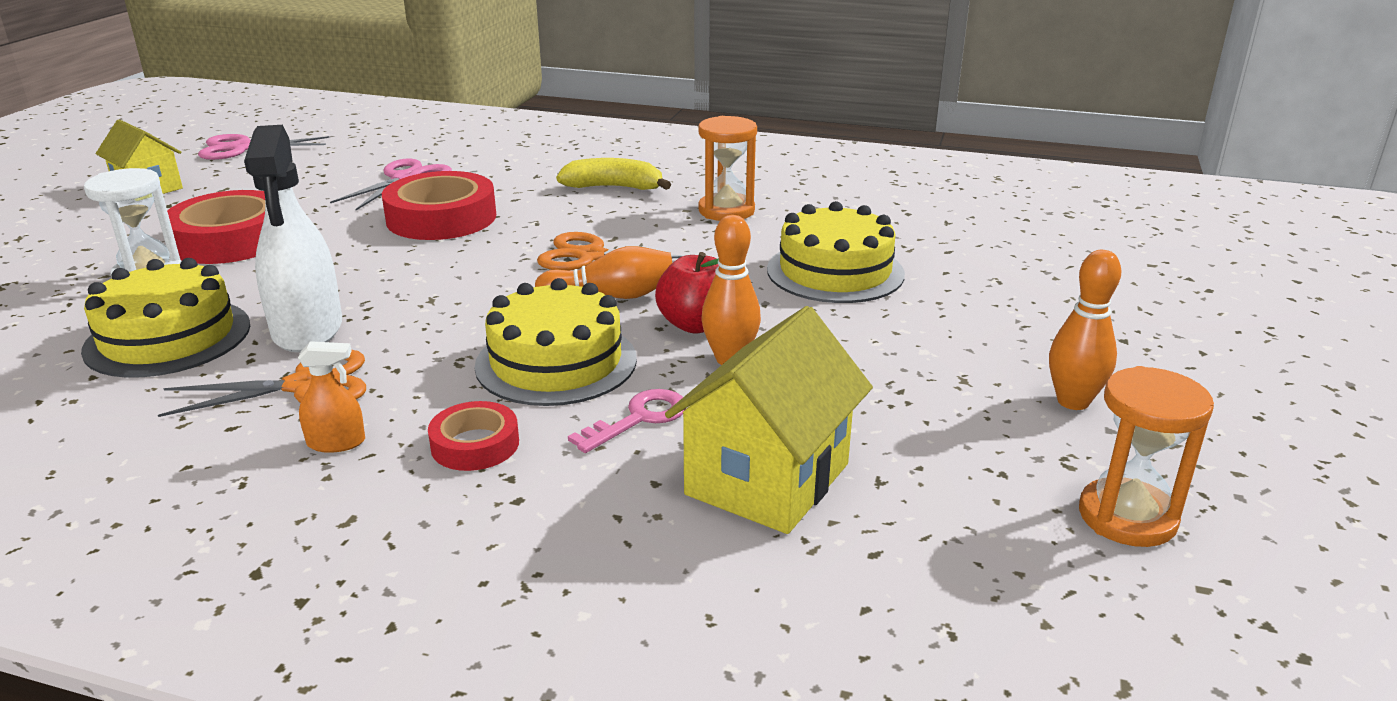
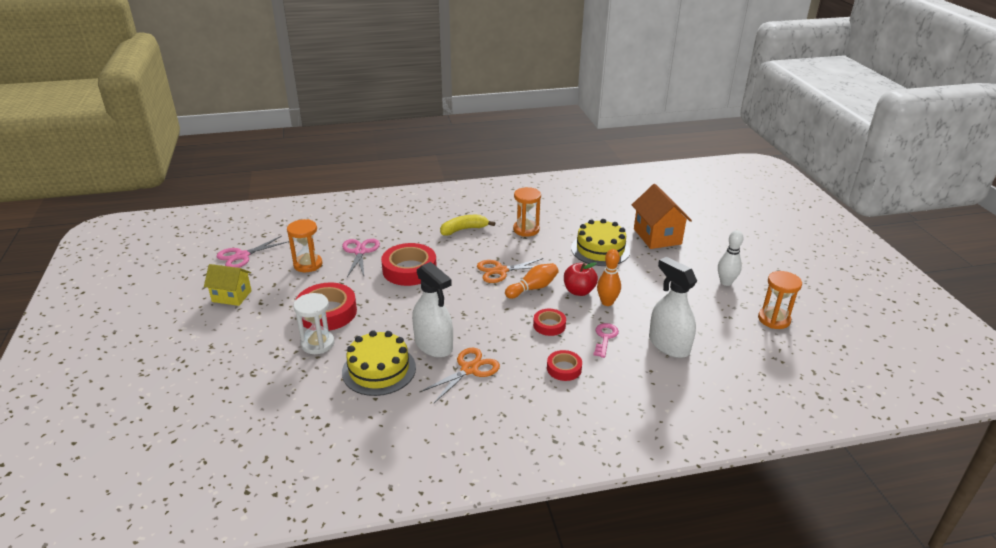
camera: 30 degrees left, 5 degrees up
(307, 177) = (308, 264): none -> orange hourglass
(336, 443) = (515, 387): orange spray bottle -> none
(556, 362) = (549, 325): yellow cake -> red tape
(767, 479) = (668, 345): yellow house -> white spray bottle
(995, 280) = (657, 236): none -> orange house
(1073, 401) = (726, 282): orange bowling pin -> white bowling pin

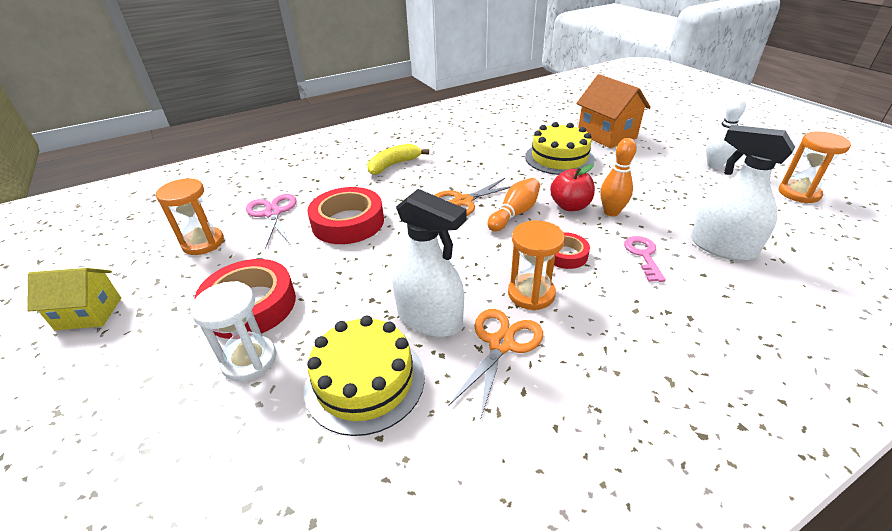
camera: 15 degrees left, 5 degrees up
(242, 256) = (100, 250): pink scissors -> none
(526, 230) = (465, 153): orange hourglass -> orange hourglass (531, 294)
(564, 368) = (626, 310): red tape -> none

